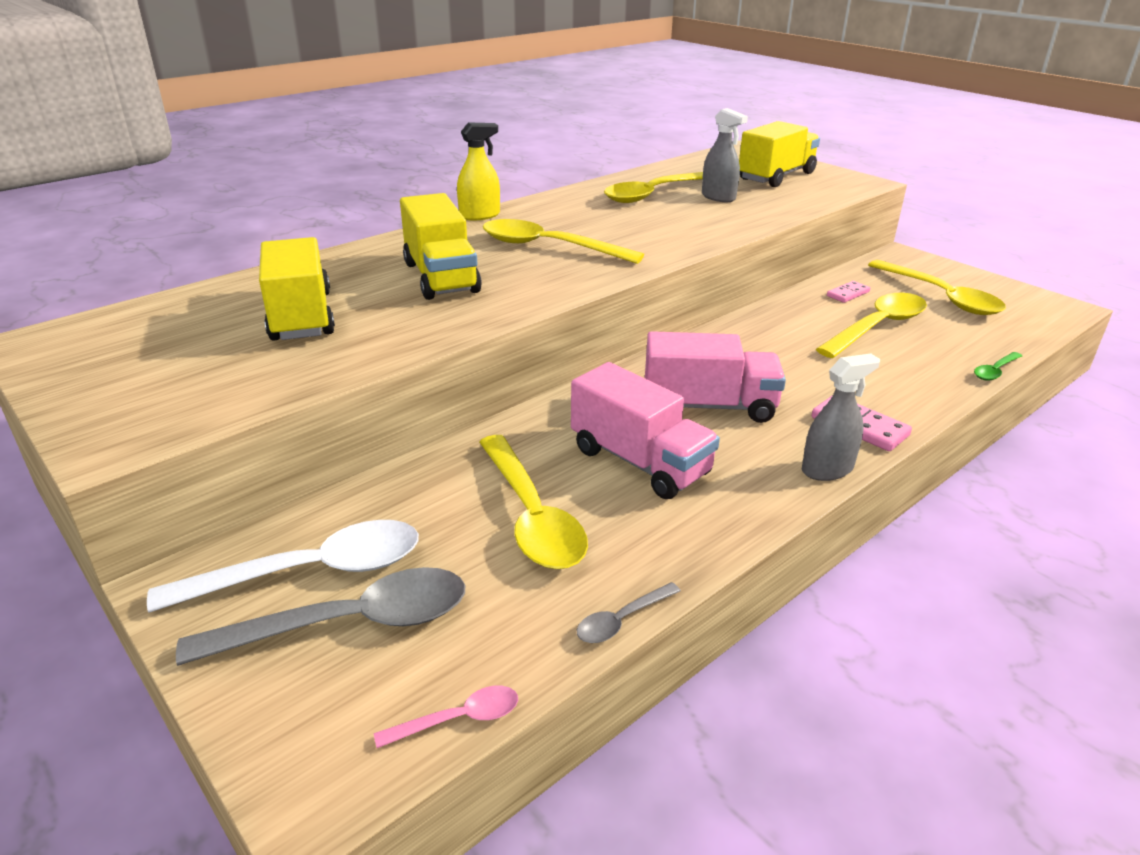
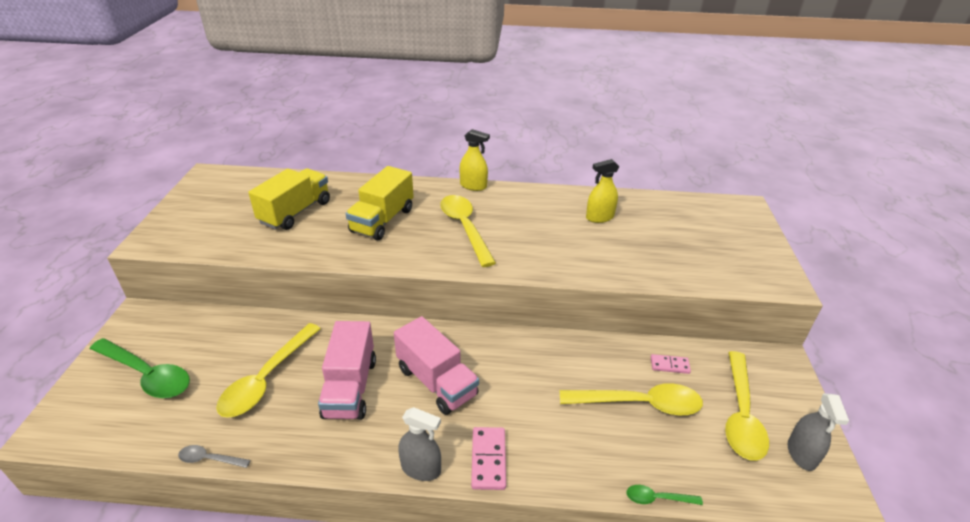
camera: 45 degrees right, 5 degrees up
(310, 572) = (172, 341): white spoon -> none
(349, 623) = (147, 375): grey spoon -> green spoon
(458, 719) = (108, 446): pink spoon -> none
(653, 194) = (599, 217): yellow spoon -> yellow spray bottle
(718, 197) = (637, 241): grey spray bottle -> grey spray bottle (801, 454)
(776, 176) = (719, 244): yellow truck -> none

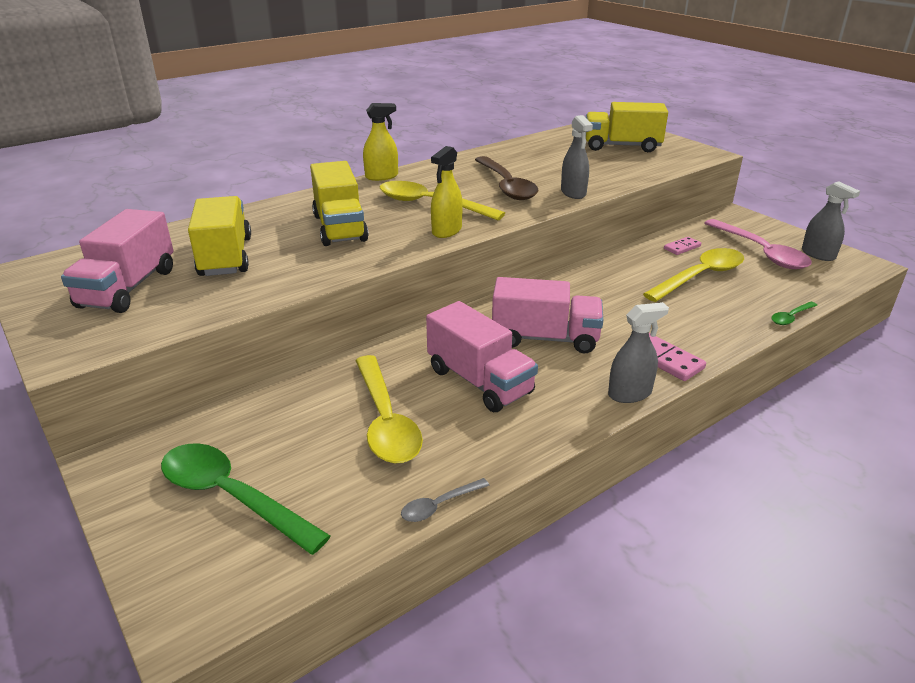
camera: 40 degrees left, 5 degrees down
(147, 375) = (232, 497): green spoon -> green spoon turned 135 degrees counterclockwise
(226, 211) = (128, 288): none -> pink truck
(543, 236) = (506, 186): none -> brown spoon
(583, 268) = (573, 193): none -> grey spray bottle
(599, 217) = (527, 161): yellow spray bottle -> yellow spray bottle (446, 231)
(709, 238) = (621, 146): none -> yellow truck
(741, 414) = (760, 252): yellow spoon -> pink spoon

